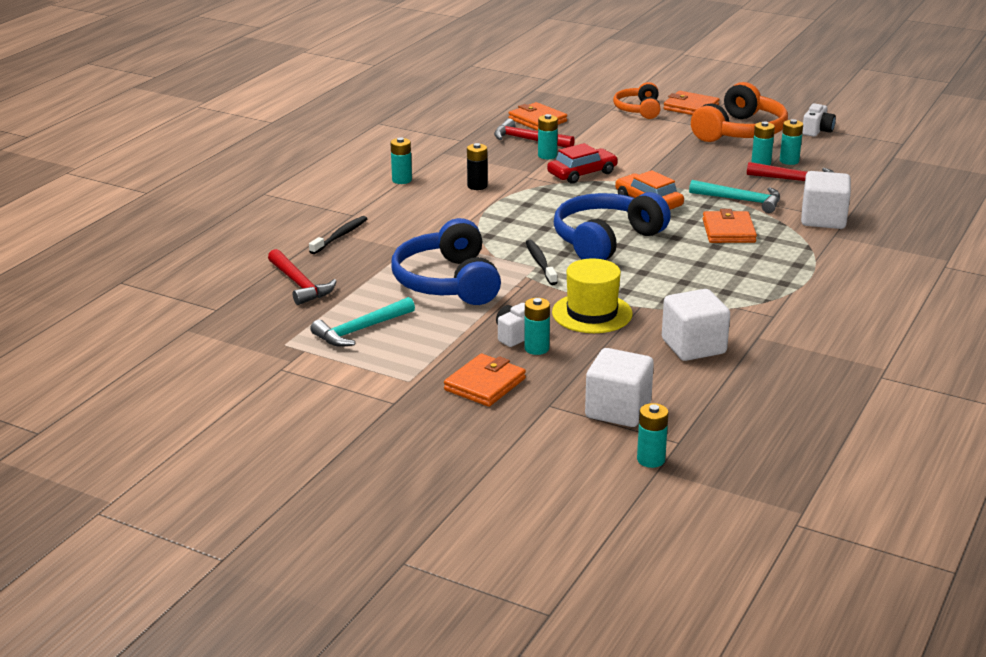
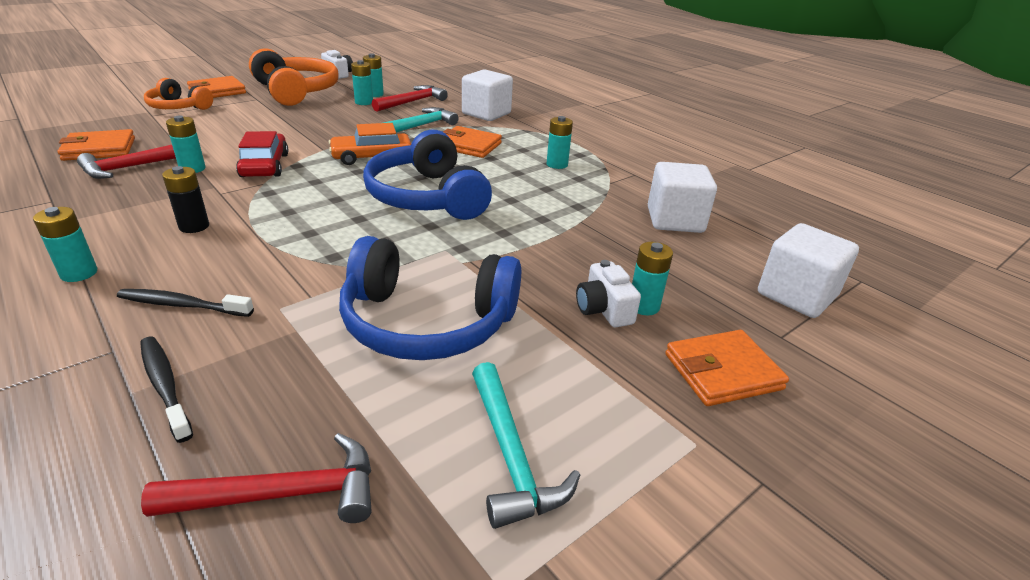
camera: 70 degrees left, 5 degrees up
(485, 384) = (722, 372): orange wallet -> orange wallet turned 75 degrees counterclockwise
(540, 263) = (439, 245): black toothbrush -> black toothbrush (183, 305)
(592, 313) = (579, 249): yellow hat -> none
(651, 459) = (899, 306): turquoise battery -> turquoise battery (557, 164)

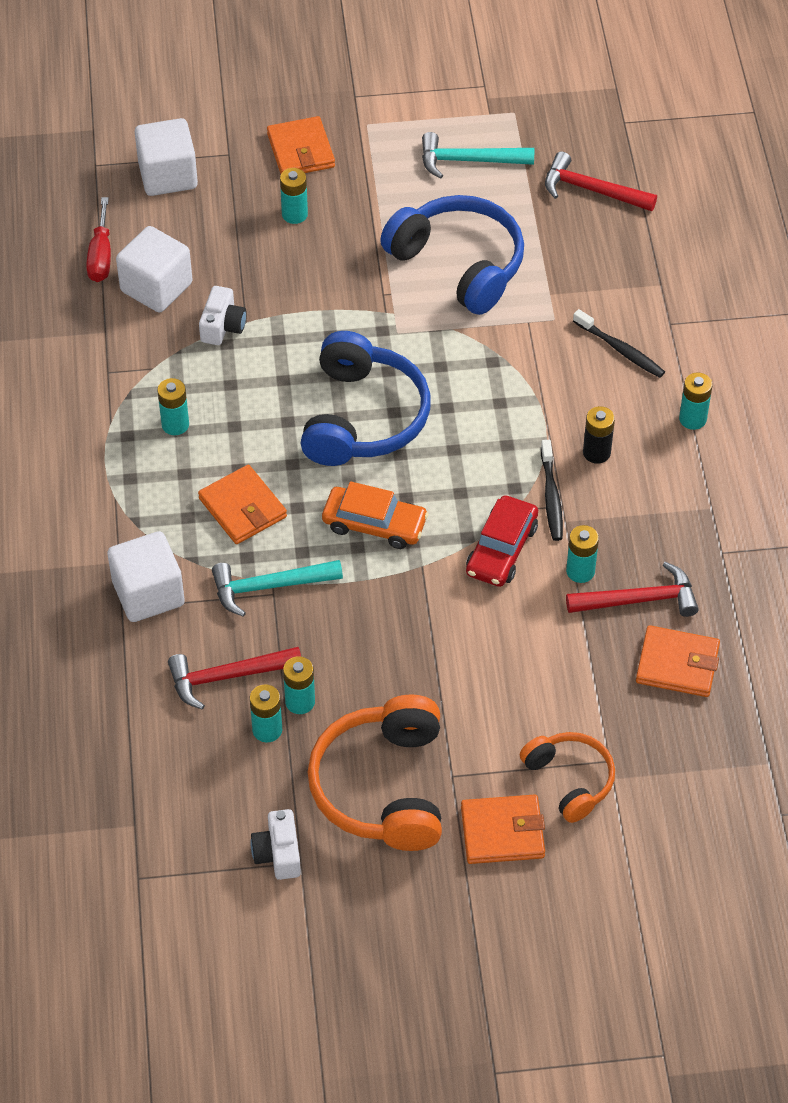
camera: 145 degrees left, 20 degrees up
(165, 386) = (640, 281): black toothbrush -> black toothbrush (551, 496)
(511, 454) = (469, 161): turquoise hammer -> turquoise hammer turned 105 degrees counterclockwise
(603, 309) = (326, 223): white camera -> white camera (223, 326)
(722, 372) = (301, 150): orange wallet -> orange wallet turned 60 degrees clockwise
(743, 225) = (101, 256): none -> red screwdriver

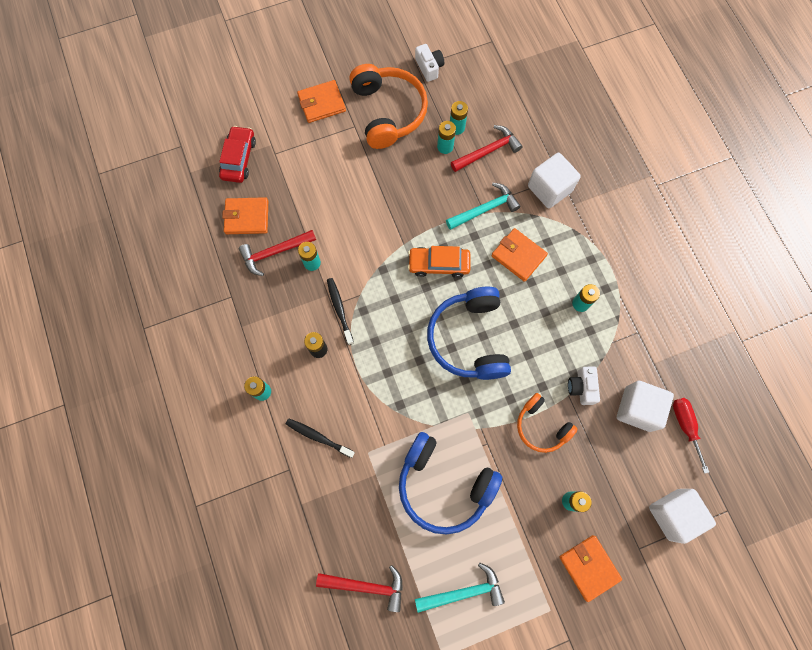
camera: 165 degrees right, 20 degrees up
(501, 549) = (361, 266): red car -> red car (239, 158)
(570, 780) = (293, 138): orange headphones -> orange headphones (541, 426)

